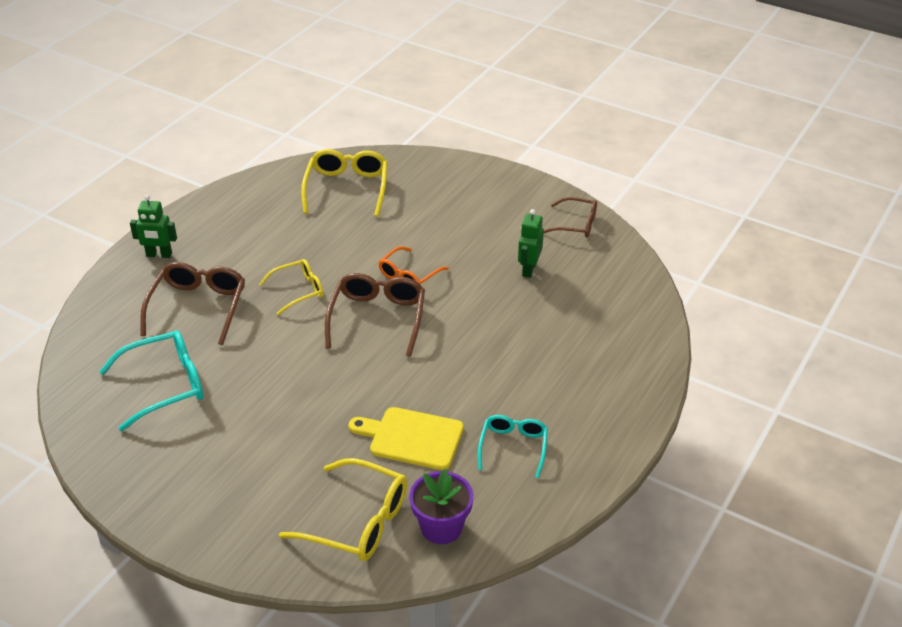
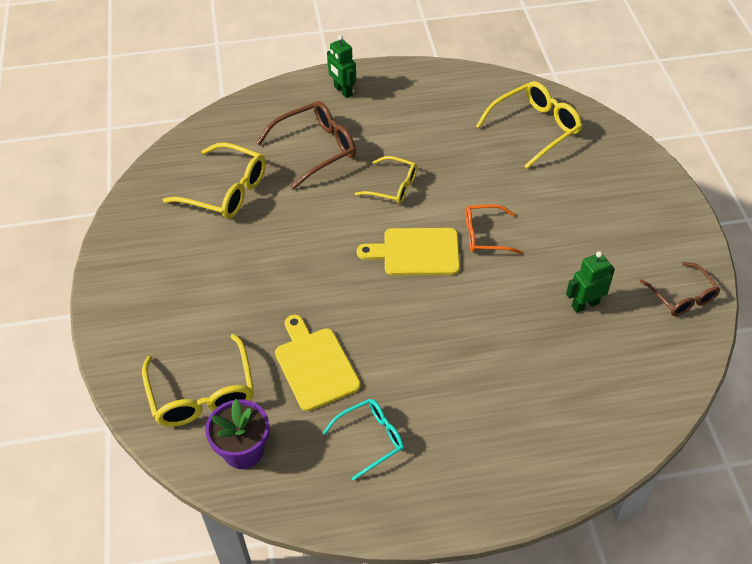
camera: 50 degrees right, 10 degrees up
(165, 385) = (226, 191): turquoise glasses -> yellow glasses
(377, 318) = (416, 252): brown glasses -> yellow cutting board

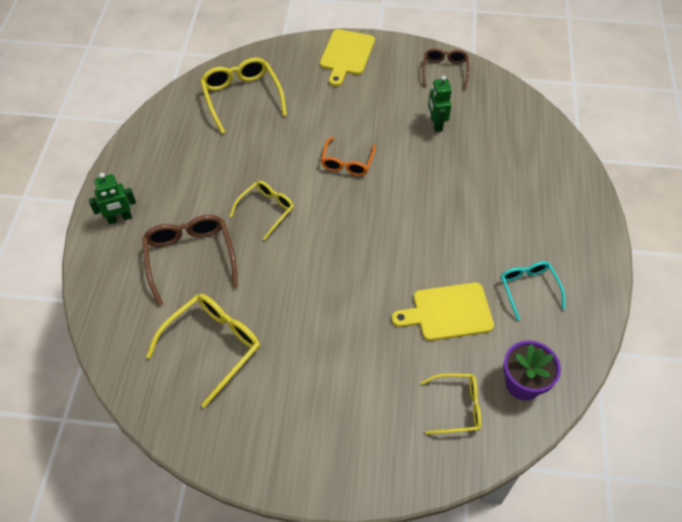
camera: 75 degrees left, 5 degrees up
(202, 393) = (457, 407): yellow glasses -> yellow glasses, size x0.64
(416, 252) = (348, 212): yellow cutting board -> yellow cutting board (346, 55)
(682, 296) = (445, 71): brown glasses -> brown glasses turned 75 degrees counterclockwise

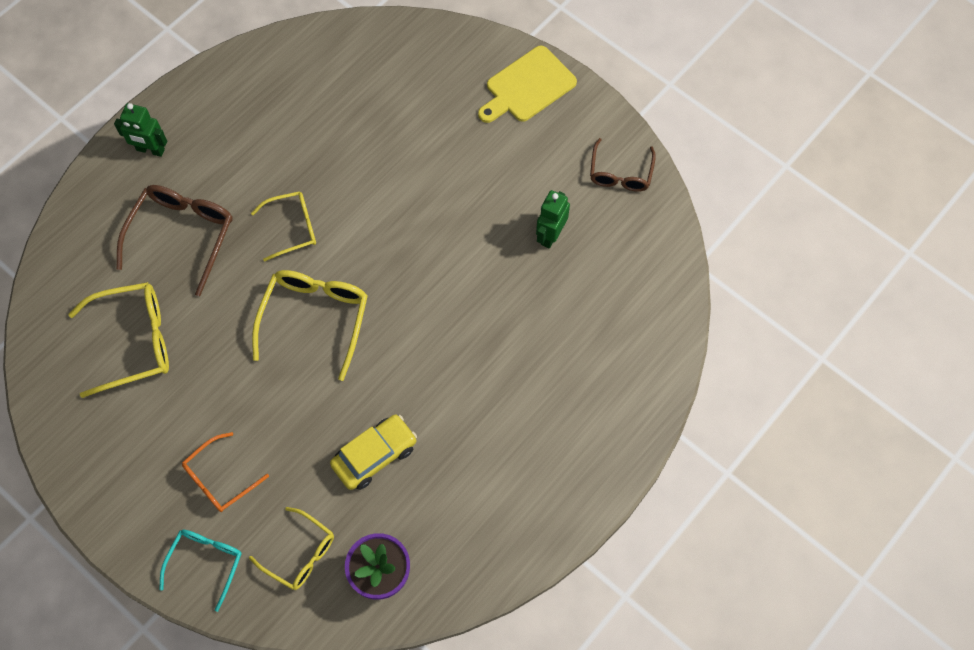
camera: 35 degrees right, 10 degrees up
(242, 97) = (372, 76): yellow glasses -> yellow glasses (315, 319)
(347, 162) = (416, 224): orange glasses -> orange glasses (219, 479)
(445, 71) = (620, 173): brown glasses -> brown glasses turned 150 degrees clockwise
(448, 312) = (374, 455): yellow cutting board -> yellow car
(528, 289) = (476, 486): turquoise glasses -> turquoise glasses (205, 563)

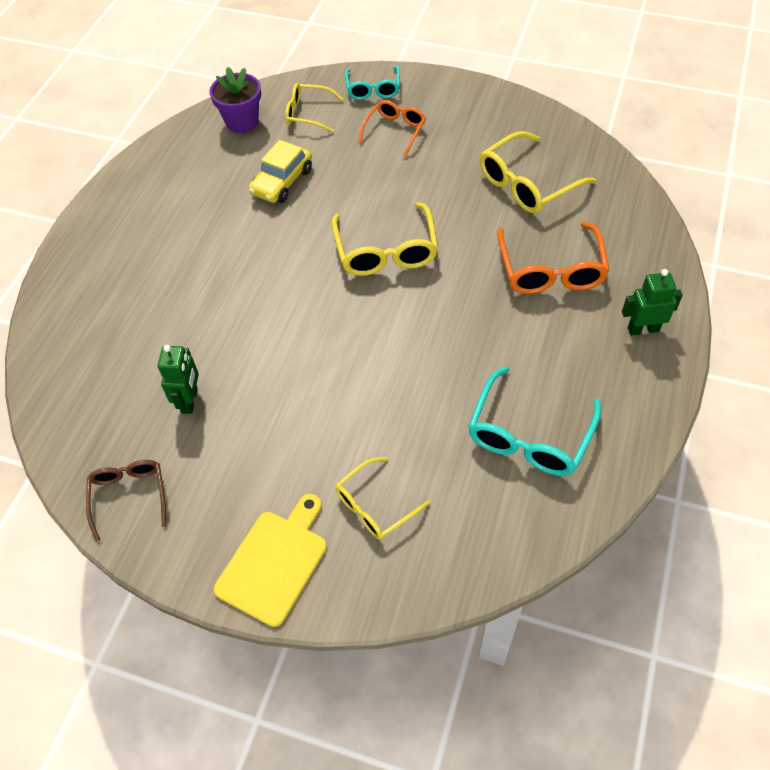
camera: 160 degrees right, 10 degrees down
(182, 236) = (551, 270): brown glasses -> orange glasses
(292, 228) = (453, 313): yellow glasses -> yellow glasses (375, 505)
(299, 103) = (529, 435): none -> turquoise glasses

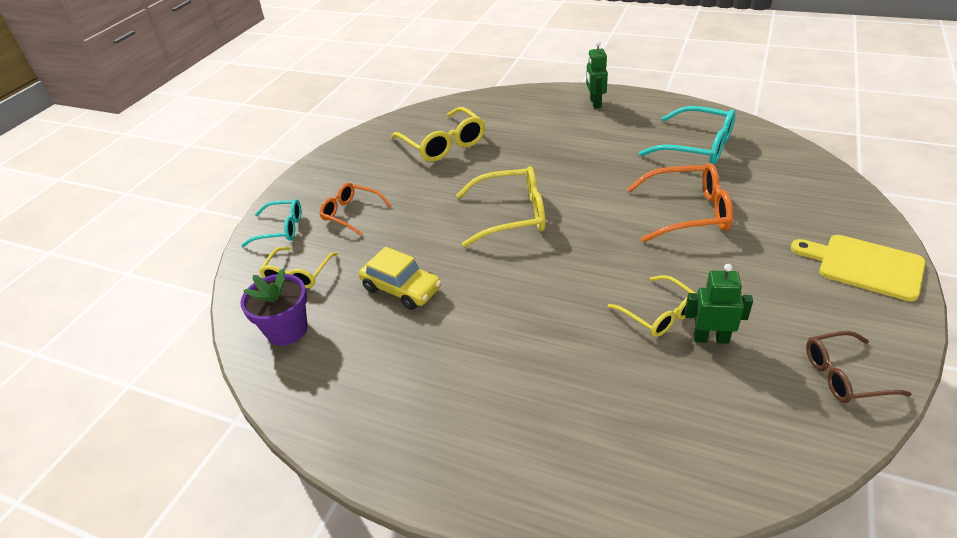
camera: 85 degrees left, 15 degrees down
(375, 505) = (785, 214): yellow glasses -> yellow glasses (659, 314)
(551, 270) = (539, 135): orange glasses -> orange glasses (688, 212)

